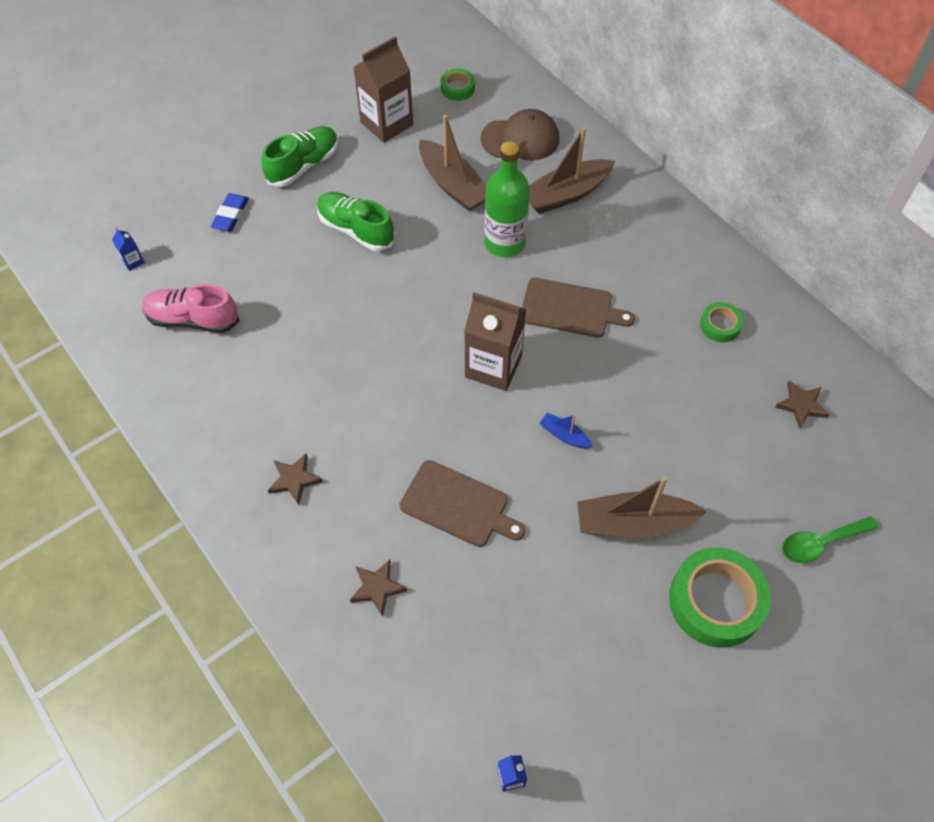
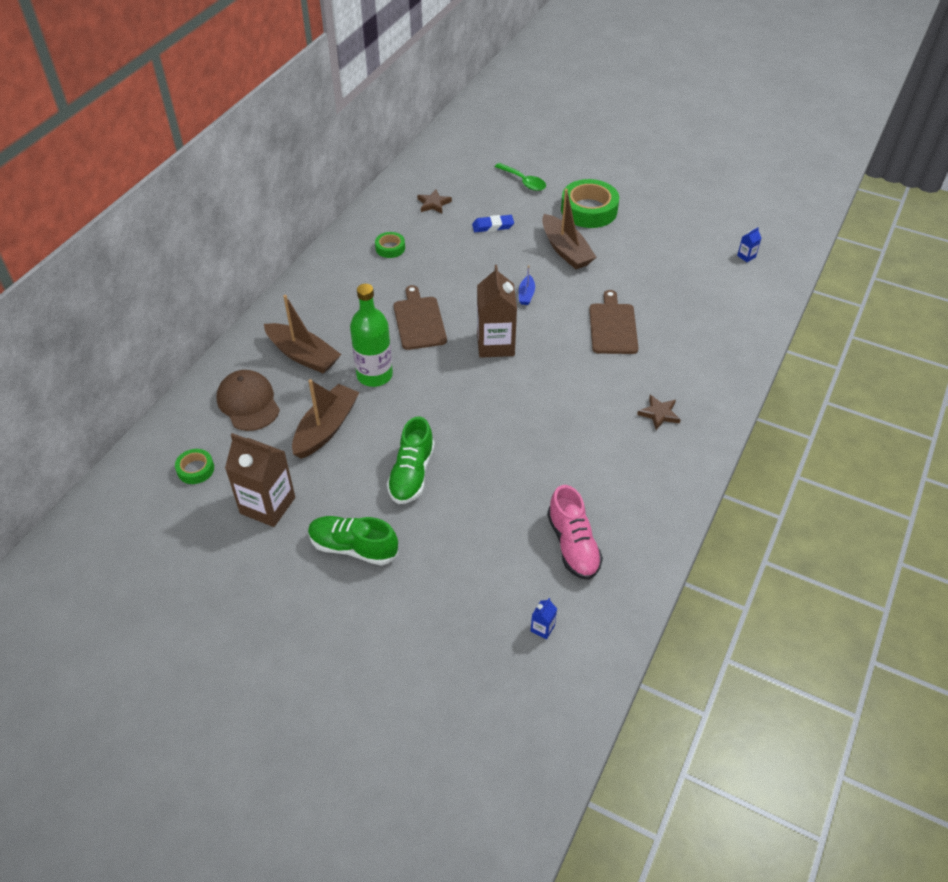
camera: 115 degrees left, 10 degrees down
(231, 215) = (444, 576): blue eraser -> blue eraser (493, 226)
(377, 588) = (695, 343): brown star -> none

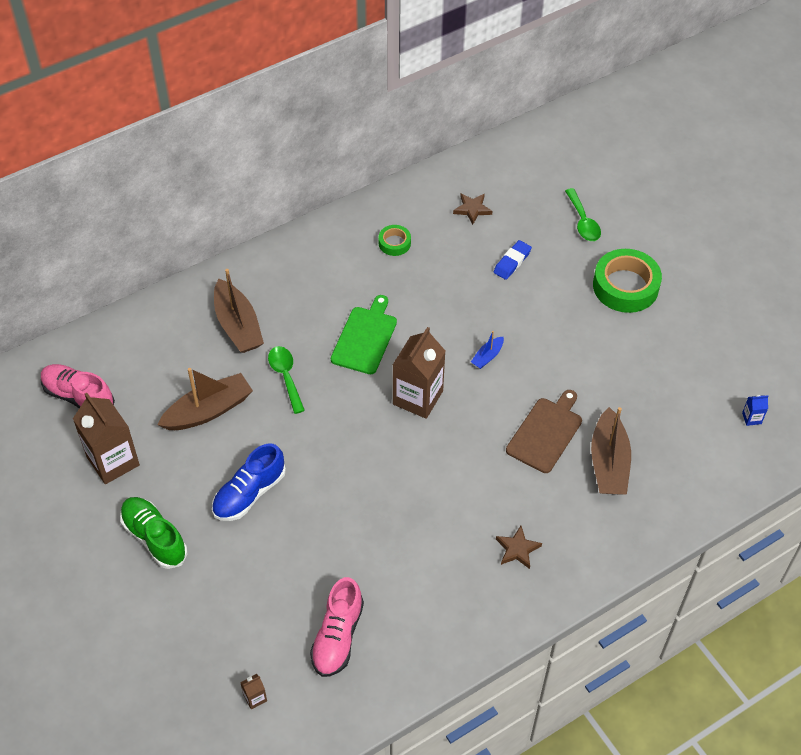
camera: 30 degrees right, 5 degrees up
(195, 469) = (78, 396): green tape -> pink shoe
(248, 403) = (161, 352): brown cap -> none
(374, 375) = (286, 376): green bottle -> green spoon
(412, 474) = (249, 493): green shoe -> blue shoe
(419, 321) = (365, 338): brown cutting board -> green cutting board
(493, 226) = (512, 262): blue eraser -> blue eraser turned 75 degrees counterclockwise
(542, 628) = (255, 698): blue carton -> brown carton
(565, 250) = (565, 323): brown boat -> brown boat (608, 462)

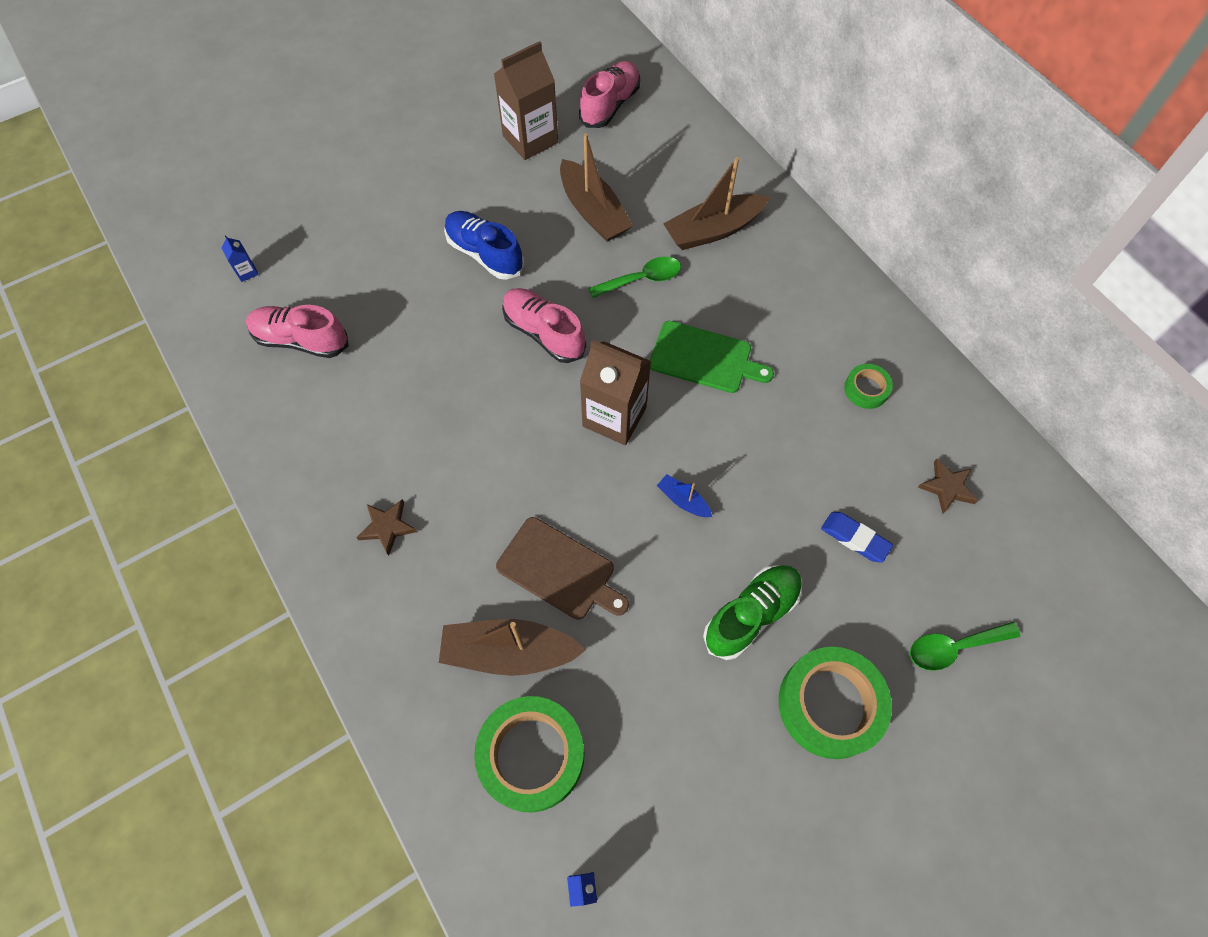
camera: 90 degrees right, 10 degrees up
(154, 538) = (437, 179): green shoe -> green shoe (751, 615)
(255, 698) = (247, 272): brown carton -> blue carton
(337, 446) = (544, 333): none -> pink shoe
(677, 447) = (531, 755): none -> green tape

